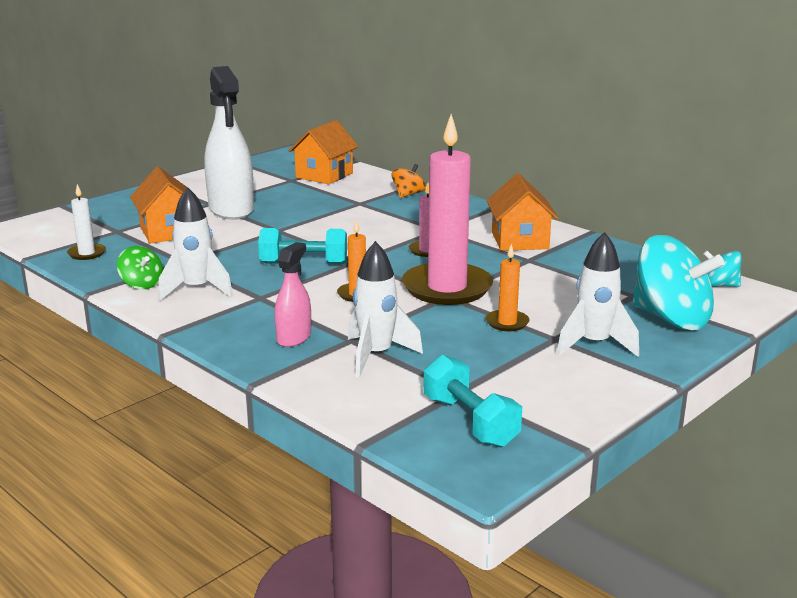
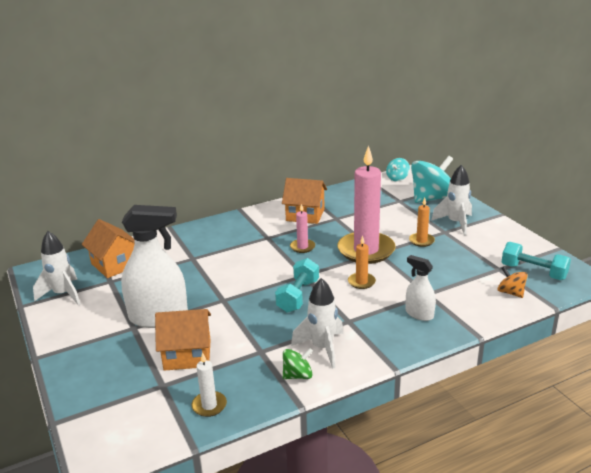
camera: 70 degrees left, 5 degrees up
(294, 338) = (419, 314): pink spray bottle -> white spray bottle
(376, 355) = (452, 288): white rocket -> white rocket (63, 294)
(408, 194) = (192, 237): orange spinning top -> orange spinning top (510, 292)
(470, 422) = (533, 272): turquoise dumbbell -> turquoise dumbbell turned 45 degrees clockwise

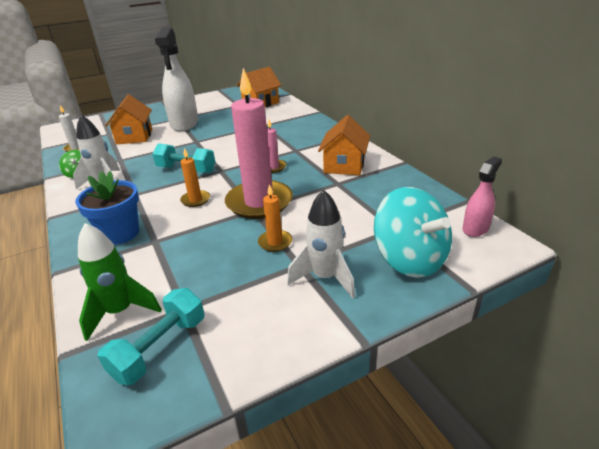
camera: 90 degrees right, 5 degrees up
(63, 294) = (226, 96): white rocket -> none
(397, 178) = (475, 228): turquoise spinning top -> pink spray bottle
(419, 314) = (120, 233): white spray bottle -> blue flower pot
(510, 292) = (120, 312): orange spinning top -> green rocket

